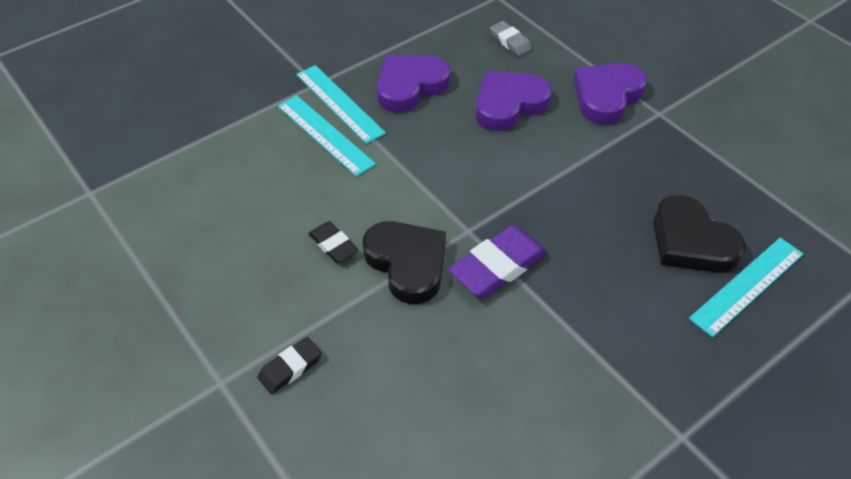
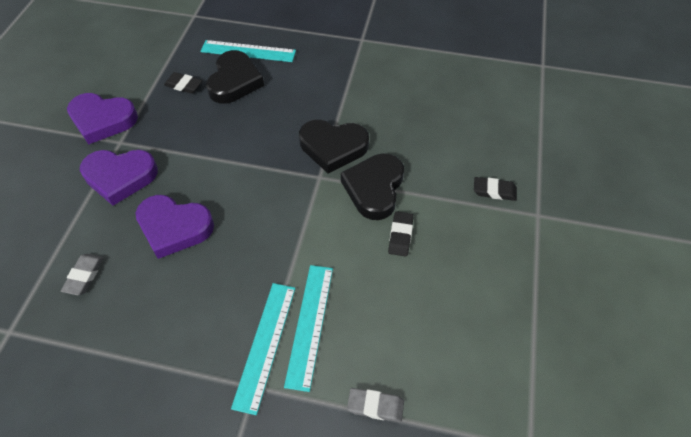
camera: 130 degrees left, 5 degrees up
(224, 132) = (375, 406): none -> grey eraser
(410, 86) = (202, 308): purple heart -> purple heart (102, 120)
(498, 266) = (333, 147): purple eraser -> black heart
(719, 195) = (183, 85): none -> black eraser

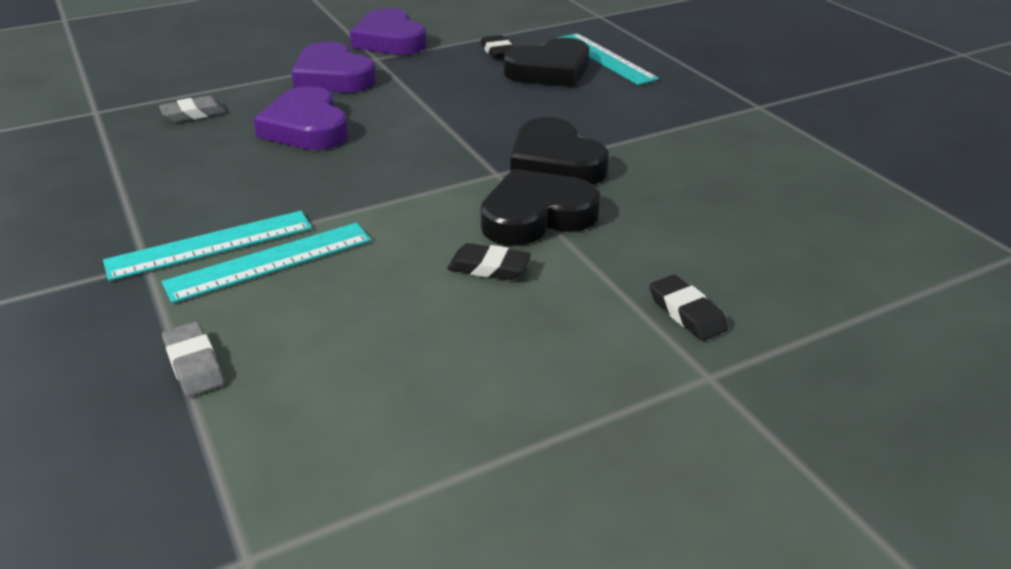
camera: 50 degrees right, 20 degrees down
(400, 235) = (489, 267): black eraser -> black eraser turned 45 degrees clockwise

